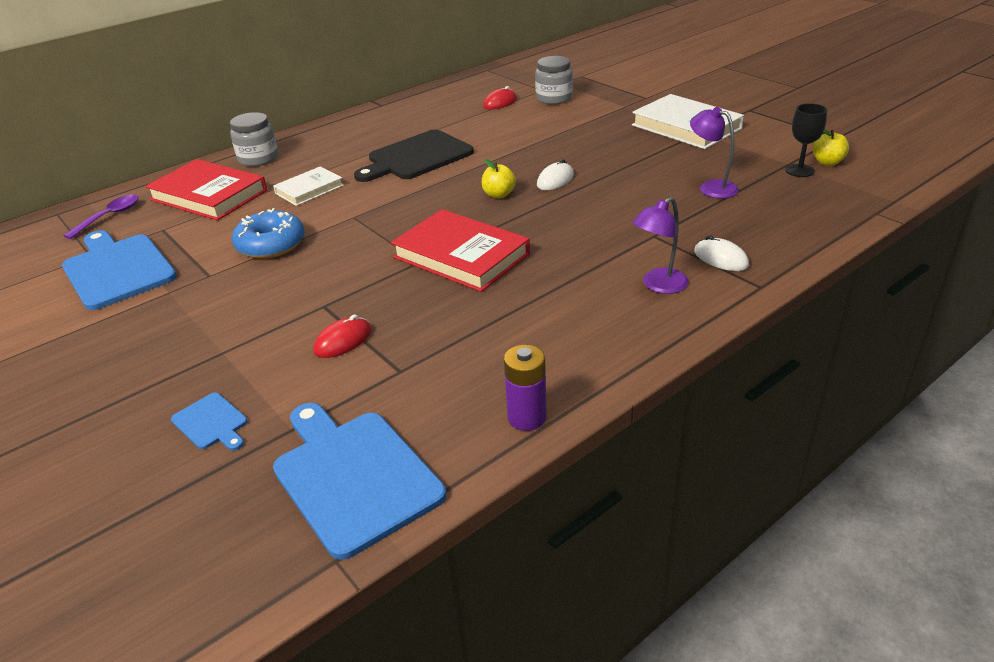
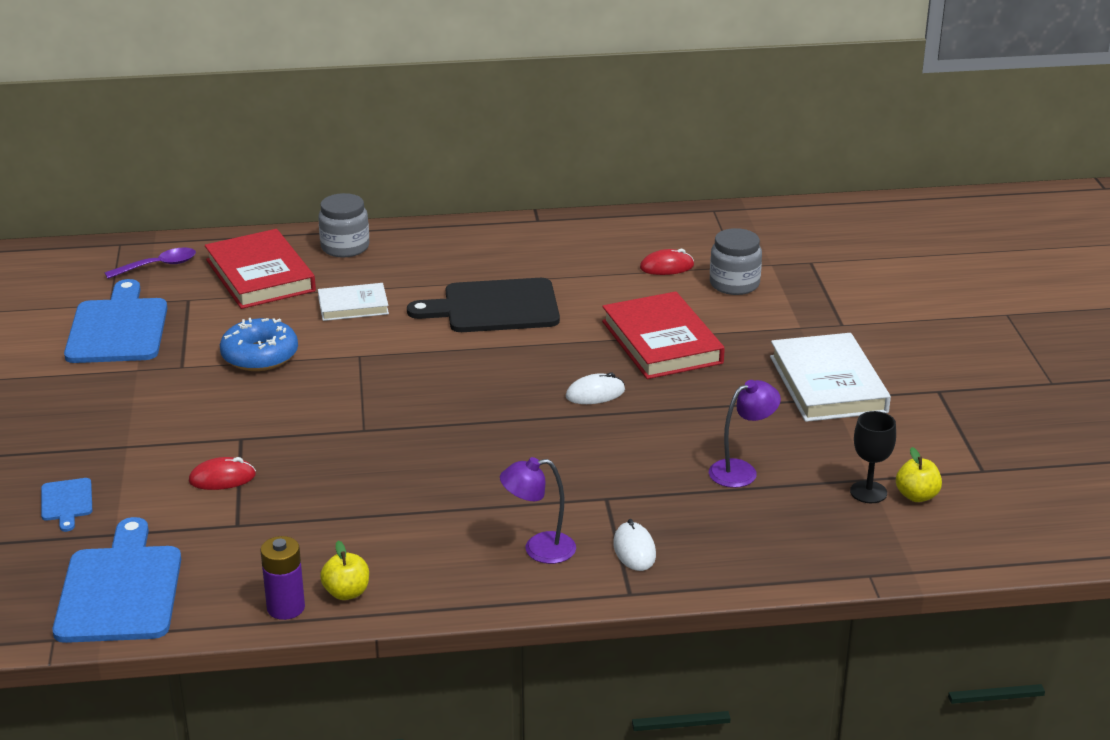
camera: 30 degrees right, 5 degrees down
(461, 256) = (405, 440): red book -> red book (662, 342)
(498, 195) = (519, 387): yellow apple -> yellow apple (346, 593)
(711, 187) = (741, 470): purple lamp -> purple lamp turned 75 degrees clockwise

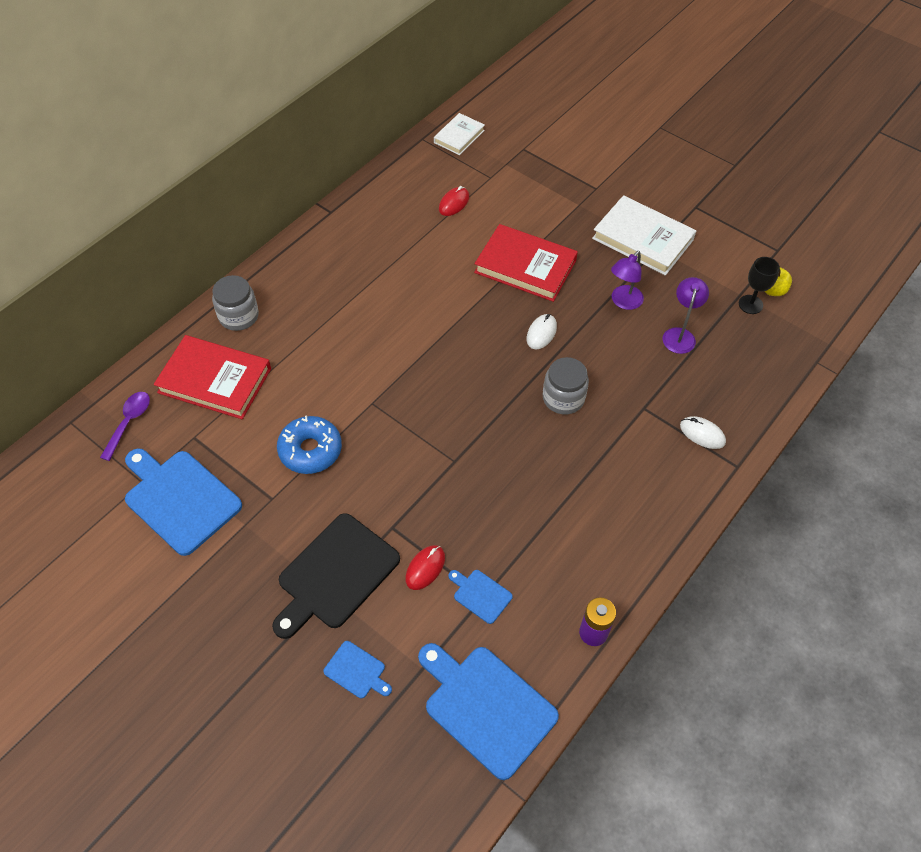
camera: 45 degrees left, 25 degrees up
(236, 522) = (480, 595): none -> blue cutting board
(346, 593) = (609, 592): yellow apple -> none
(353, 306) = (312, 364): white book -> white book (459, 136)
(494, 307) = (399, 304): black cutting board -> black cutting board (335, 574)
(539, 549) = (659, 473): purple lamp -> purple lamp (623, 302)
(734, 284) = (506, 193): grey jar -> grey jar (563, 398)

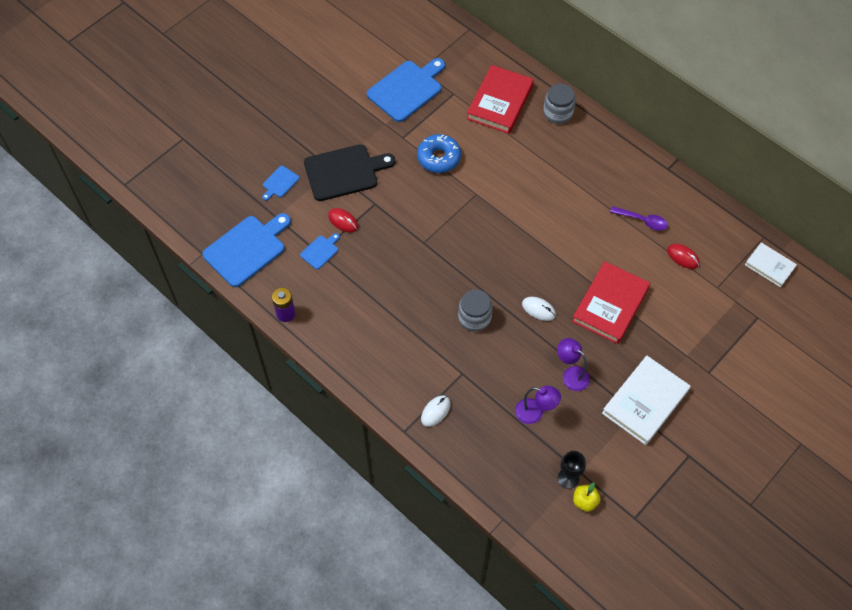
camera: 95 degrees right, 5 degrees up
(129, 422) = (467, 58): purple spoon -> purple spoon (642, 221)
(335, 574) = (344, 172): black cutting board -> black cutting board turned 120 degrees clockwise

